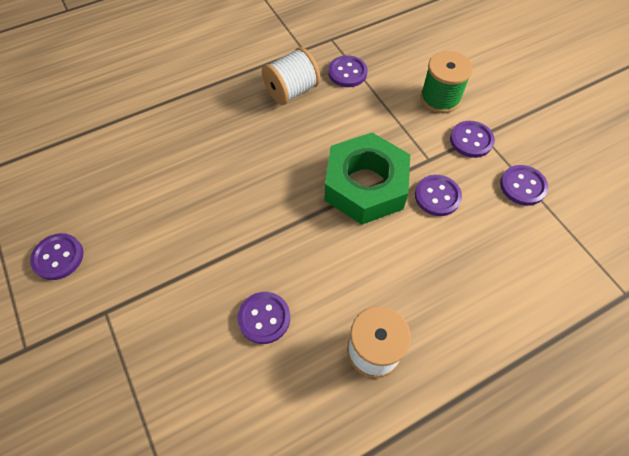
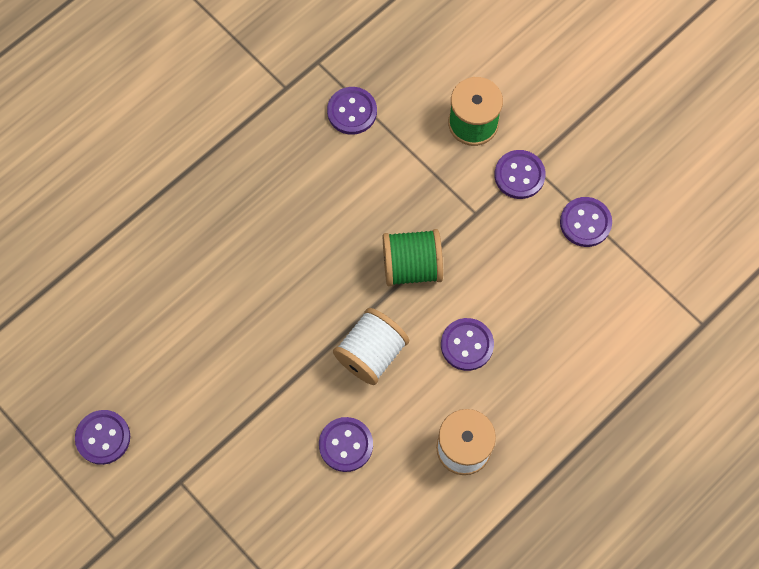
camera: 15 degrees left, 10 degrees up
(291, 91) = (290, 156): white spool -> white spool (371, 353)
(365, 186) = (411, 266): green nut -> green spool
(437, 196) = (494, 259): purple button -> purple button (467, 345)

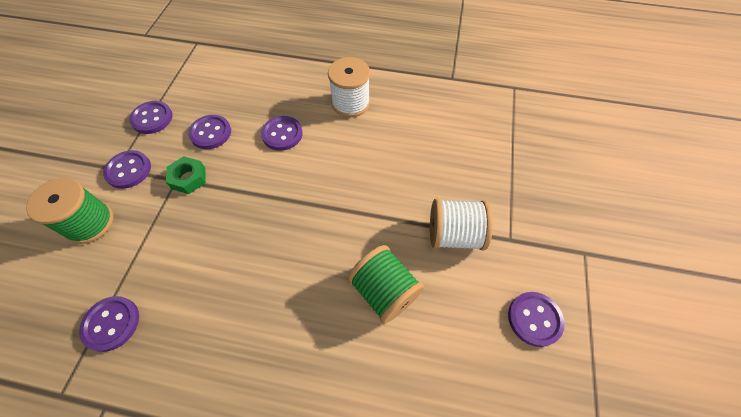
camera: 125 degrees left, 10 degrees down
(346, 445) = (398, 159): purple button -> purple button (211, 133)
(371, 353) = (326, 181): white spool -> white spool (454, 234)
(411, 266) = (242, 194): green spool -> green spool (384, 291)
(469, 226) = (188, 178): none -> green nut

